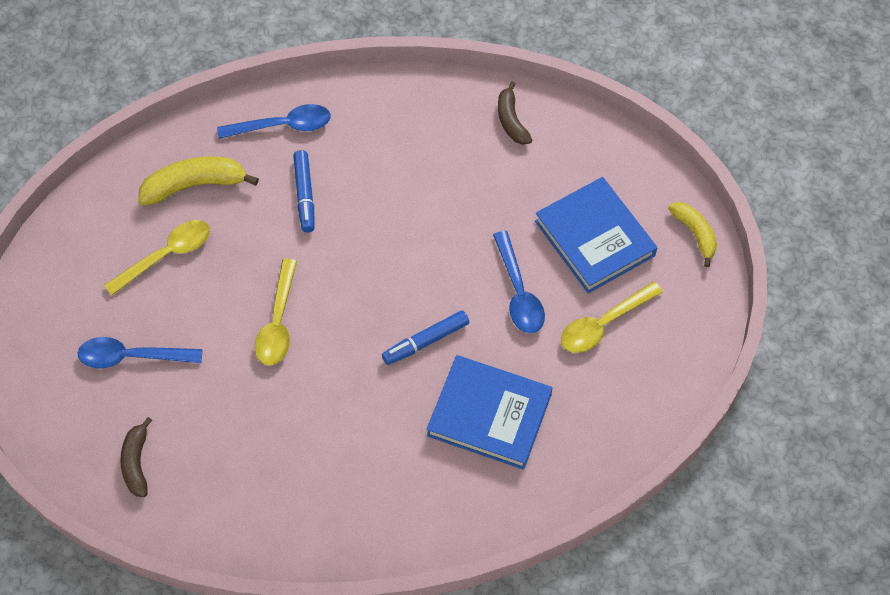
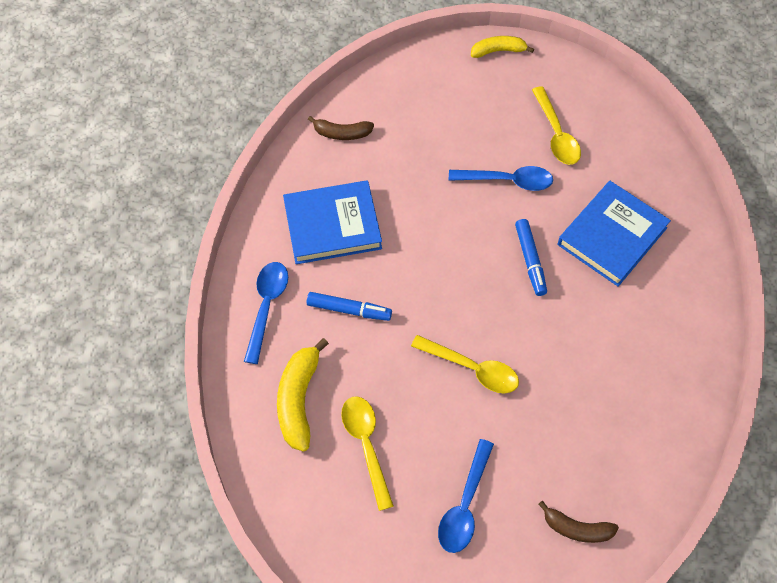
camera: 70 degrees left, 0 degrees up
(594, 238) = (477, 114): blue book -> blue book (332, 225)

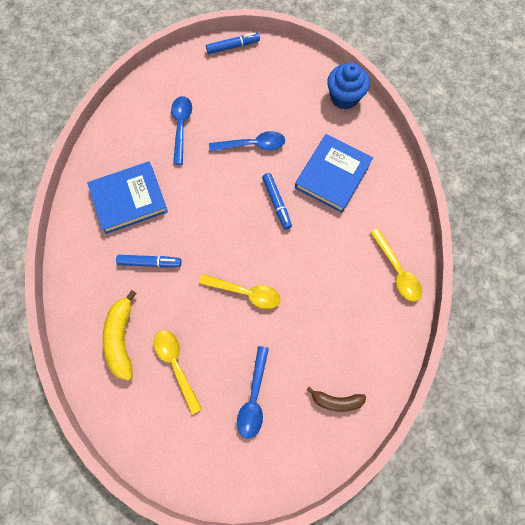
camera: 10 degrees left, 10 degrees up
(267, 307) = (88, 270): blue spoon -> blue spoon (181, 127)
(342, 133) = (127, 127): brown banana -> none
(498, 51) = (233, 46): yellow banana -> blue marker
(556, 134) = (283, 104): yellow spoon -> yellow spoon (397, 271)
(642, 137) = (344, 97): none -> blue cupcake

